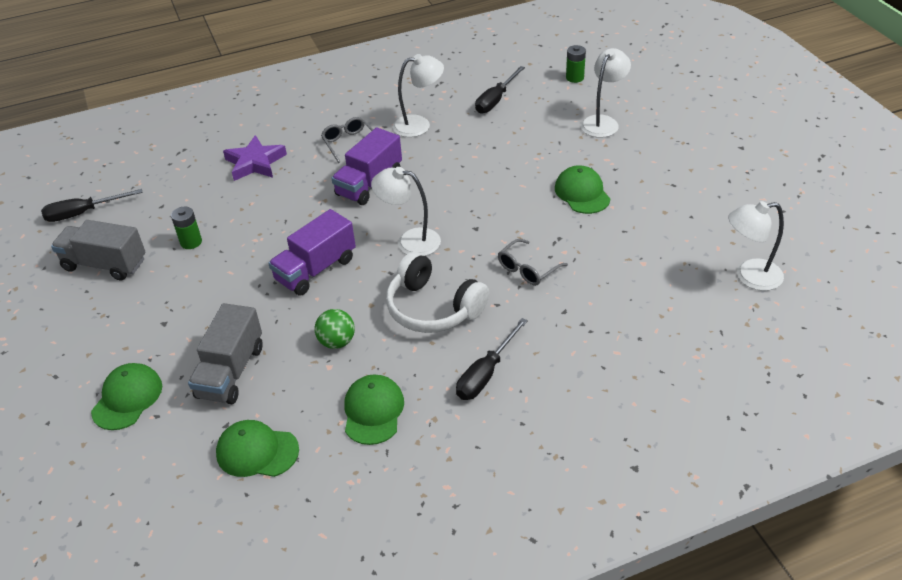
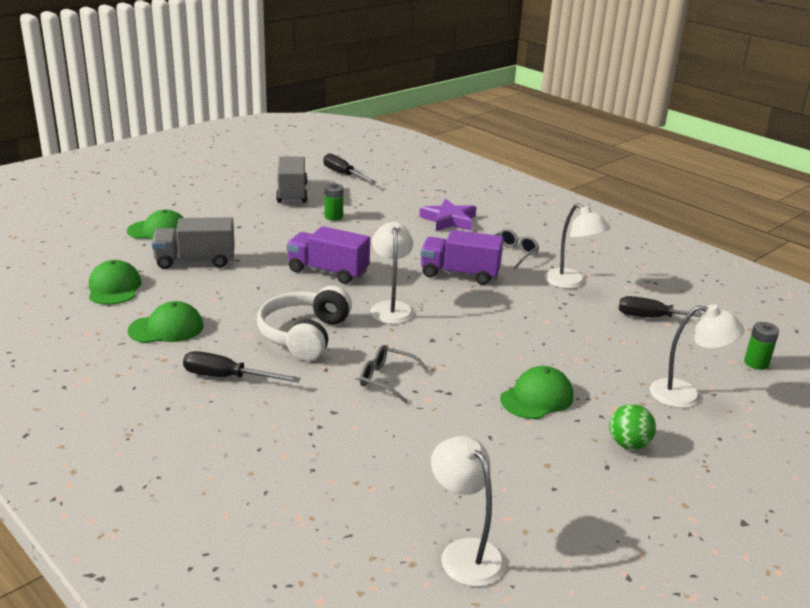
camera: 65 degrees right, 15 degrees down
(337, 342) = (243, 297): green ball -> green ball (628, 444)

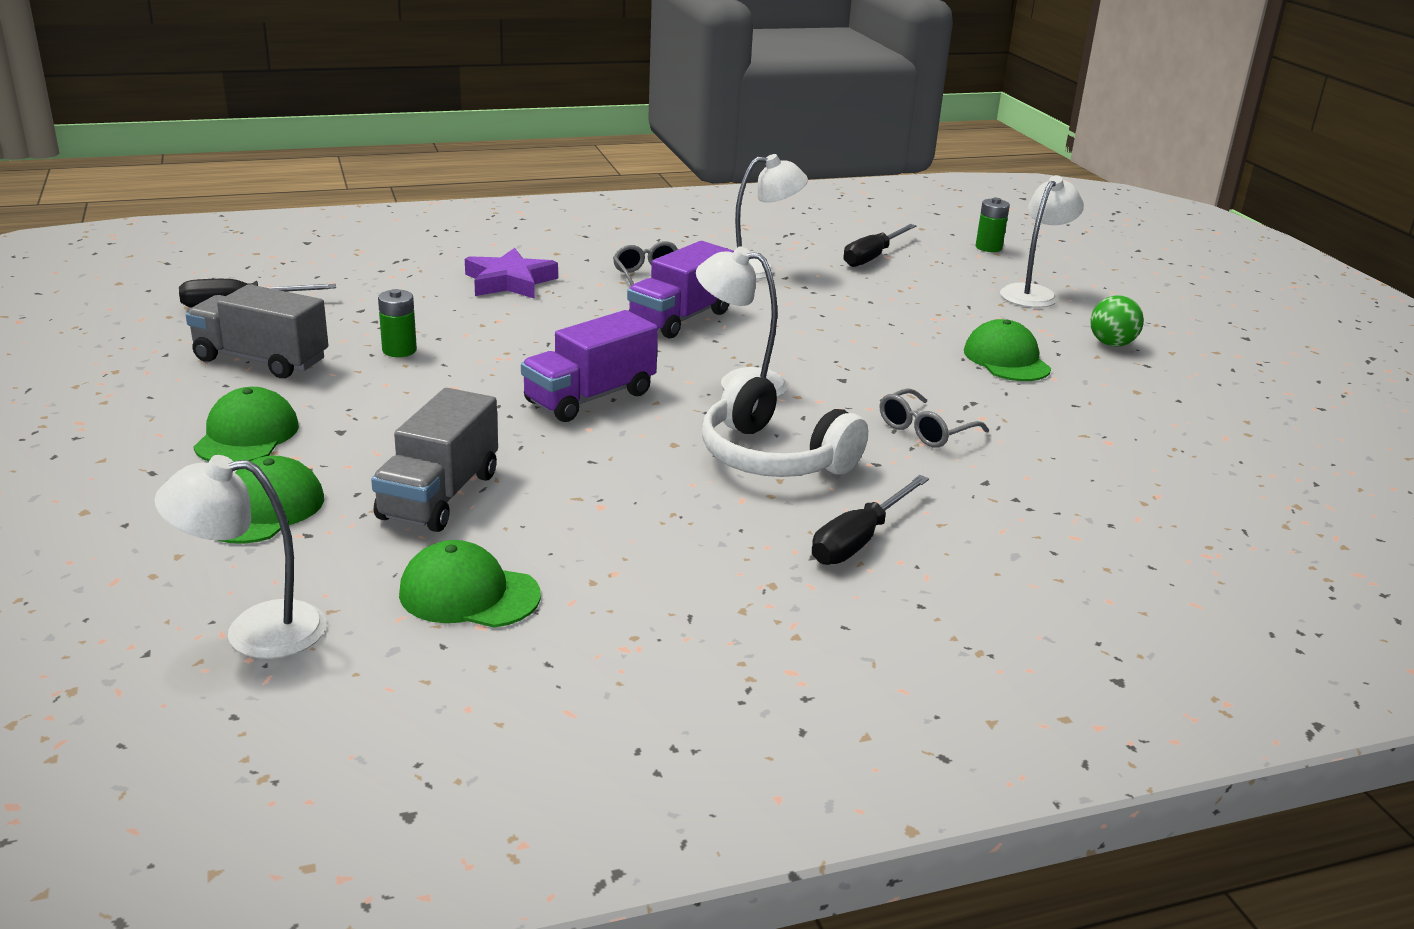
camera: 65 degrees left, 0 degrees up
(166, 328) = (670, 565): green cap -> green cap (247, 435)
(465, 553) = (1281, 473): white lamp -> white lamp (255, 631)

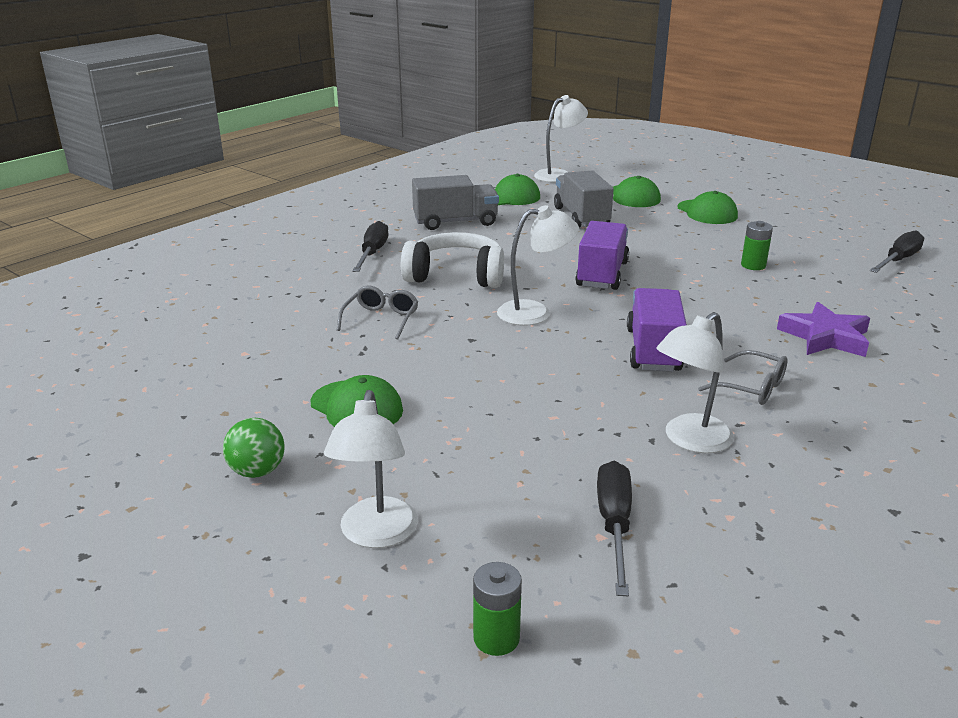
camera: 150 degrees right, 0 degrees up
(261, 360) = (796, 239): grey truck -> grey truck (455, 222)

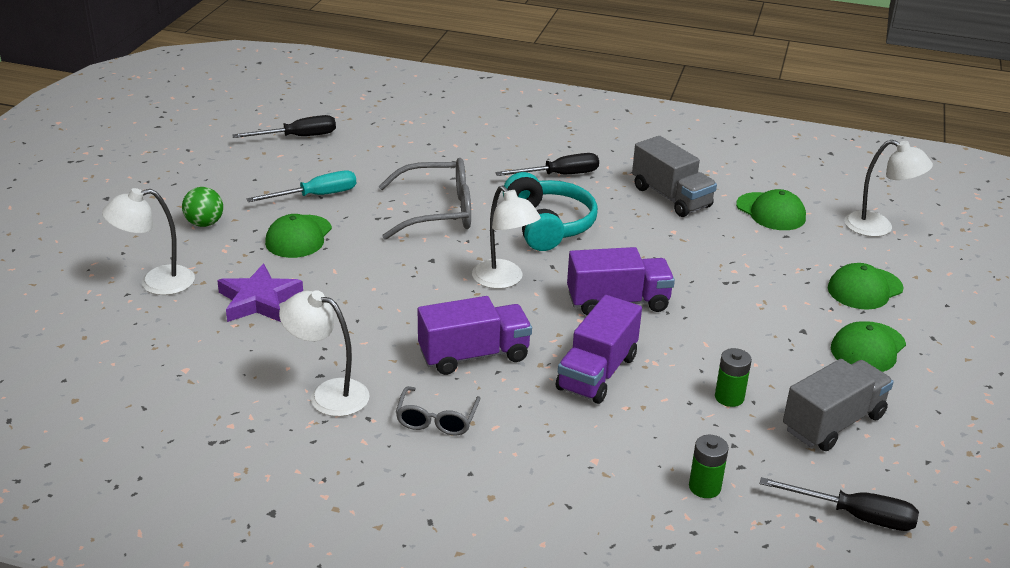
camera: 65 degrees right, 5 degrees up
(274, 380) = (316, 196): none -> turquoise screwdriver
(381, 319) = (437, 212): grey glasses -> grey glasses, size x1.76
(456, 275) = (548, 225): white headphones -> turquoise headphones
(496, 638) = (74, 347): green battery -> green battery (704, 487)
(581, 217) = (760, 265): grey truck -> grey truck (833, 423)
(614, 525) = (200, 373): black screwdriver -> black screwdriver (298, 137)
(703, 304) = (597, 373): none -> purple truck
(825, 337) = (577, 461): purple star -> purple star (259, 300)

